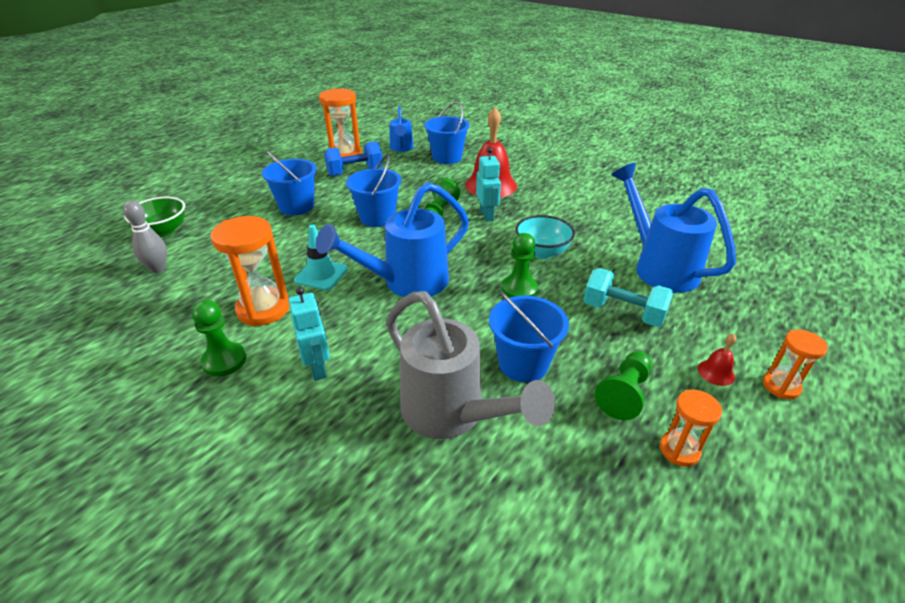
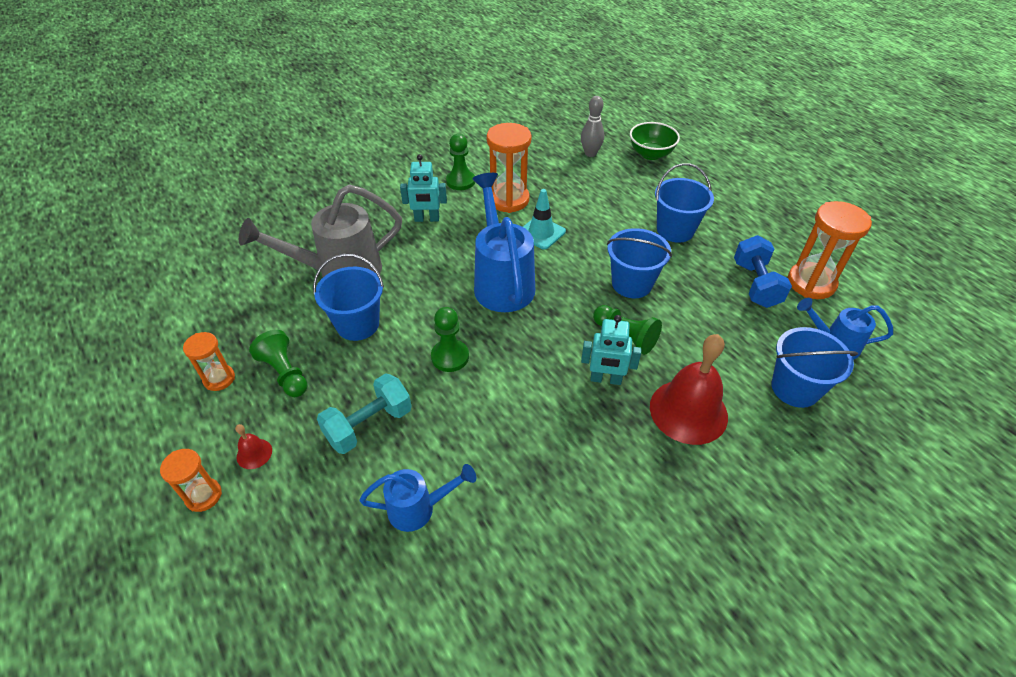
camera: 110 degrees right, 10 degrees up
(542, 252) = (504, 402): turquoise bowl -> none
(658, 266) = (419, 508): blue watering can -> blue watering can, size x0.56

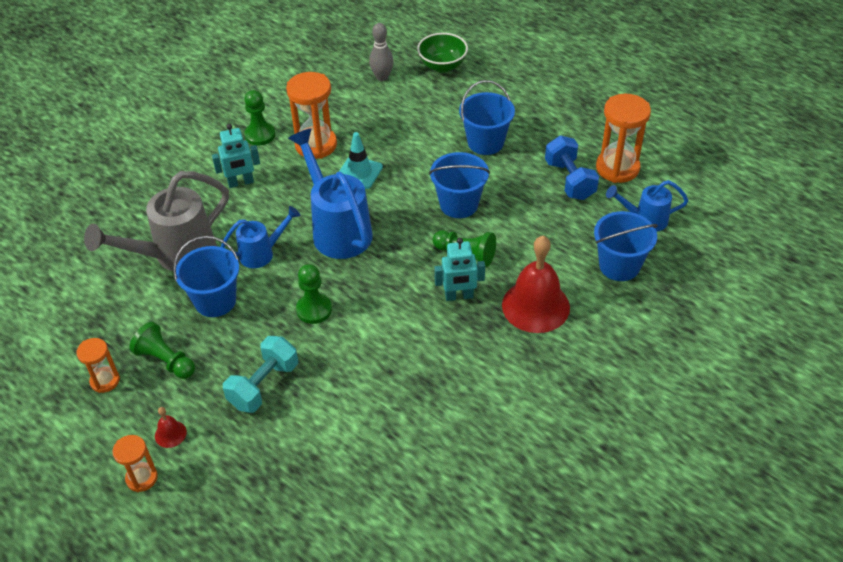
camera: 15 degrees left, 0 degrees up
(419, 508) = (334, 439): blue watering can -> blue watering can (262, 253)

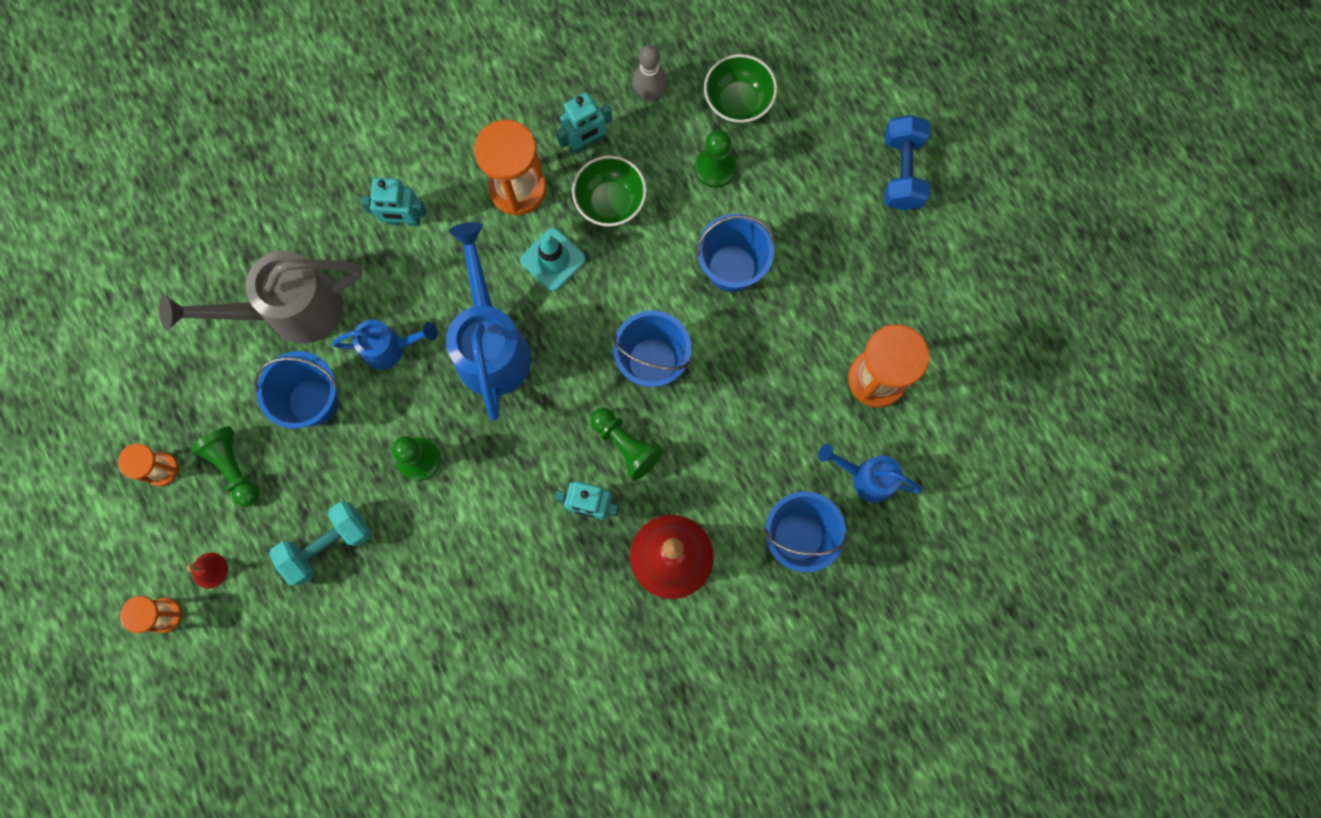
camera: 20 degrees right, 30 degrees up
(260, 135) = (455, 143): green pawn -> green pawn (715, 168)
(351, 110) = (586, 142): none -> turquoise robot
(384, 134) = (610, 202): none -> green bowl
(569, 180) = (806, 376): blue dumbbell -> blue dumbbell (902, 172)

